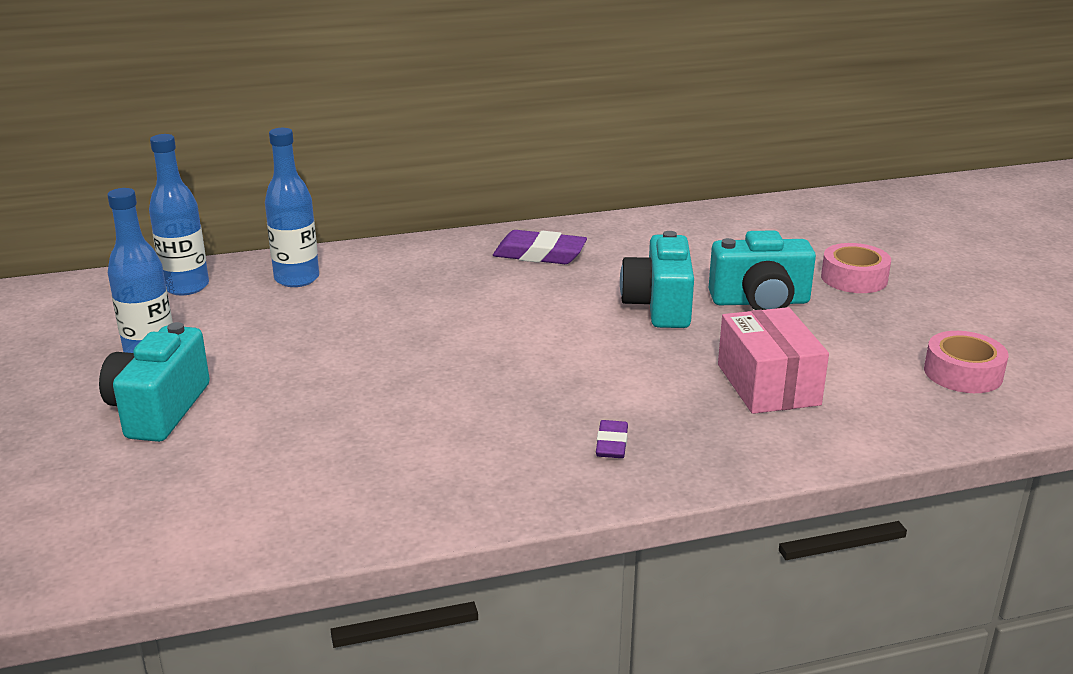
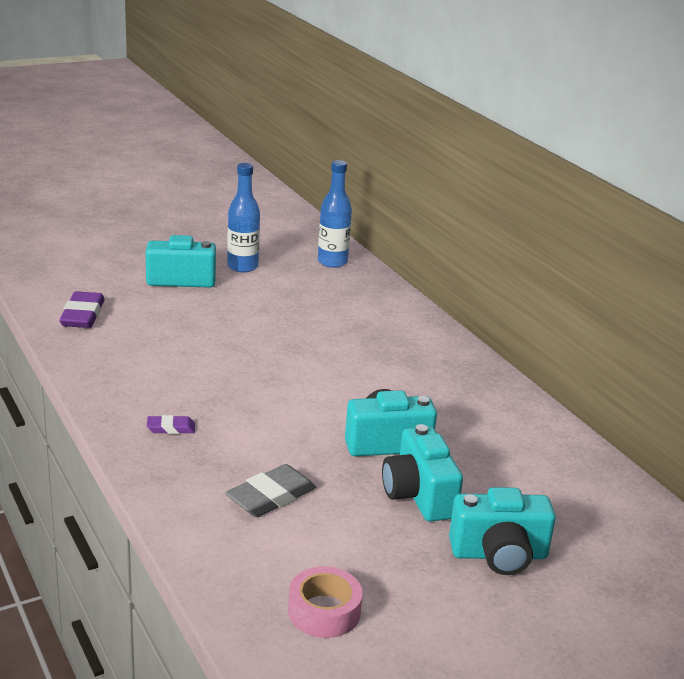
camera: 75 degrees right, 0 degrees up
(297, 279) = (361, 294): blue bottle -> none
(539, 254) = (454, 382): purple eraser -> purple eraser (83, 315)
(768, 384) = (271, 497): pink box -> grey eraser
(854, 278) = (499, 555): pink tape -> turquoise camera

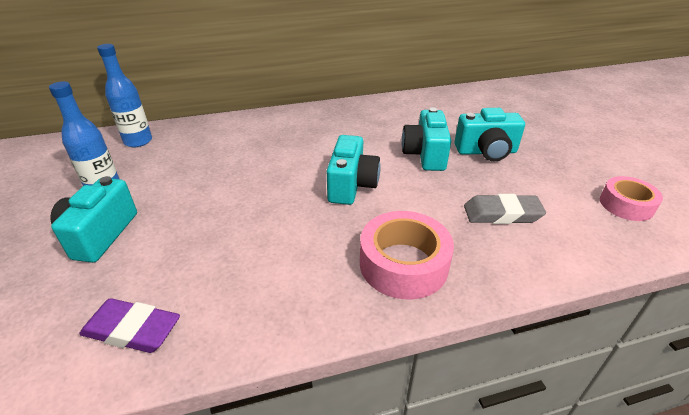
camera: 75 degrees left, 10 degrees up
(171, 428) = (403, 264): purple eraser -> pink tape
(271, 497) = (502, 214): grey eraser -> grey eraser turned 60 degrees counterclockwise
(499, 555) = (540, 135): turquoise camera -> turquoise camera (351, 185)

